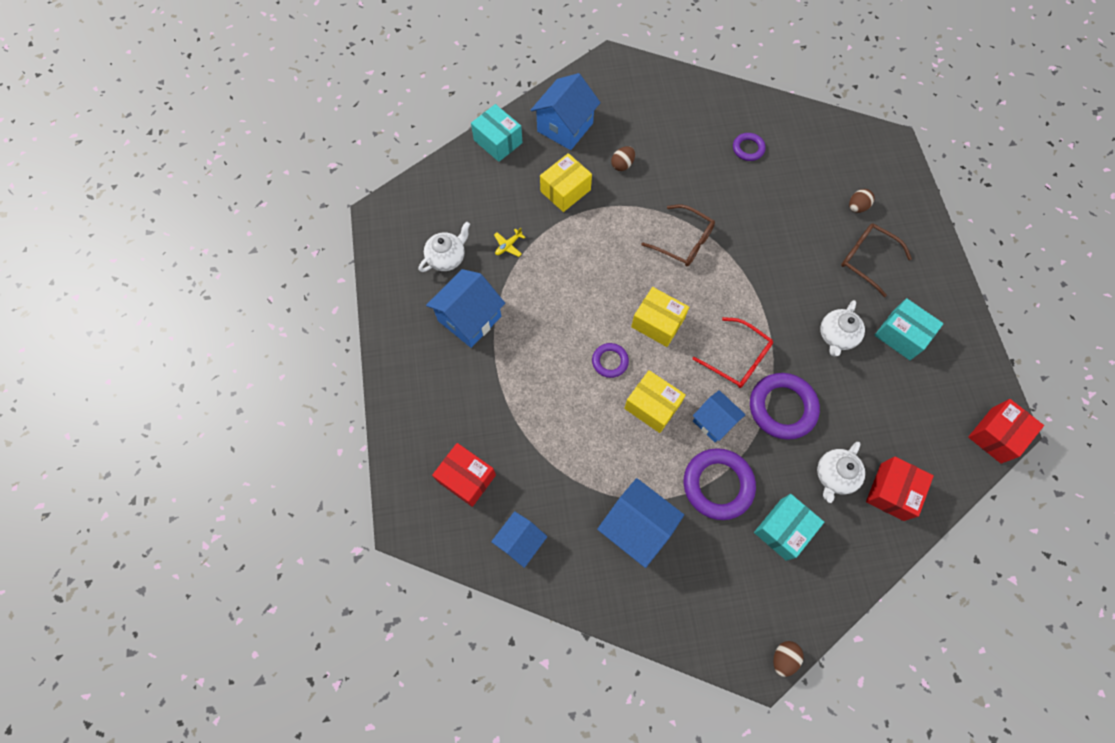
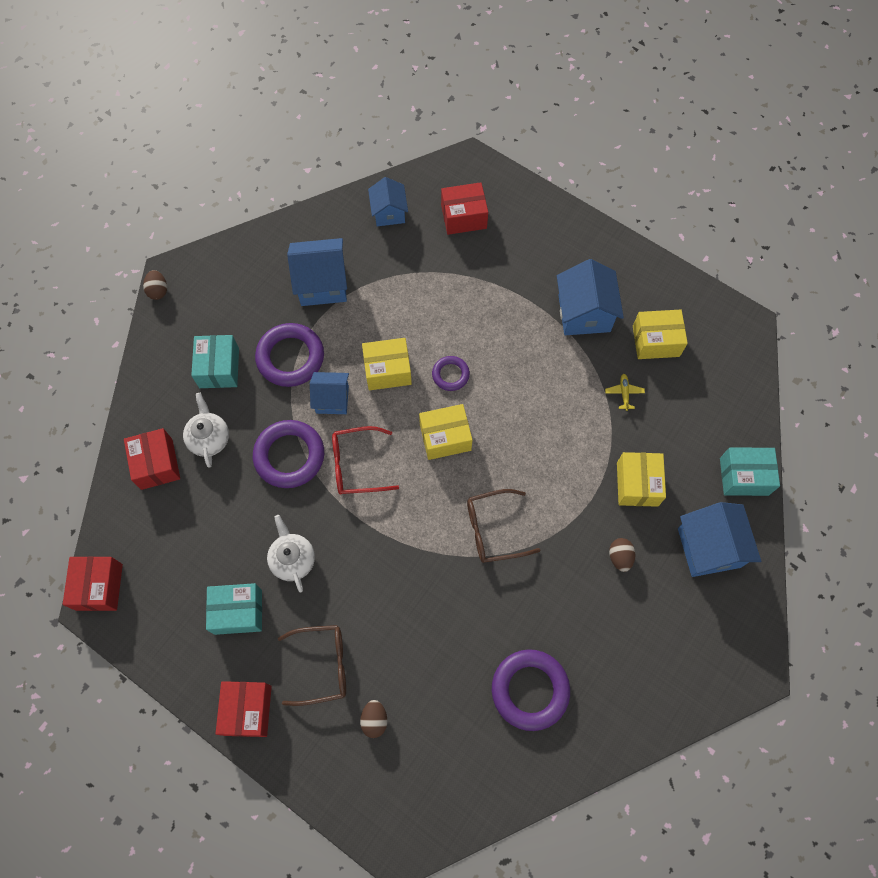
camera: 135 degrees right, 0 degrees up
(447, 257) = (656, 341): white teapot -> yellow box
(748, 149) = (530, 690): purple ring -> purple ring, size x1.83
(936, 274) = (247, 710): none -> red box

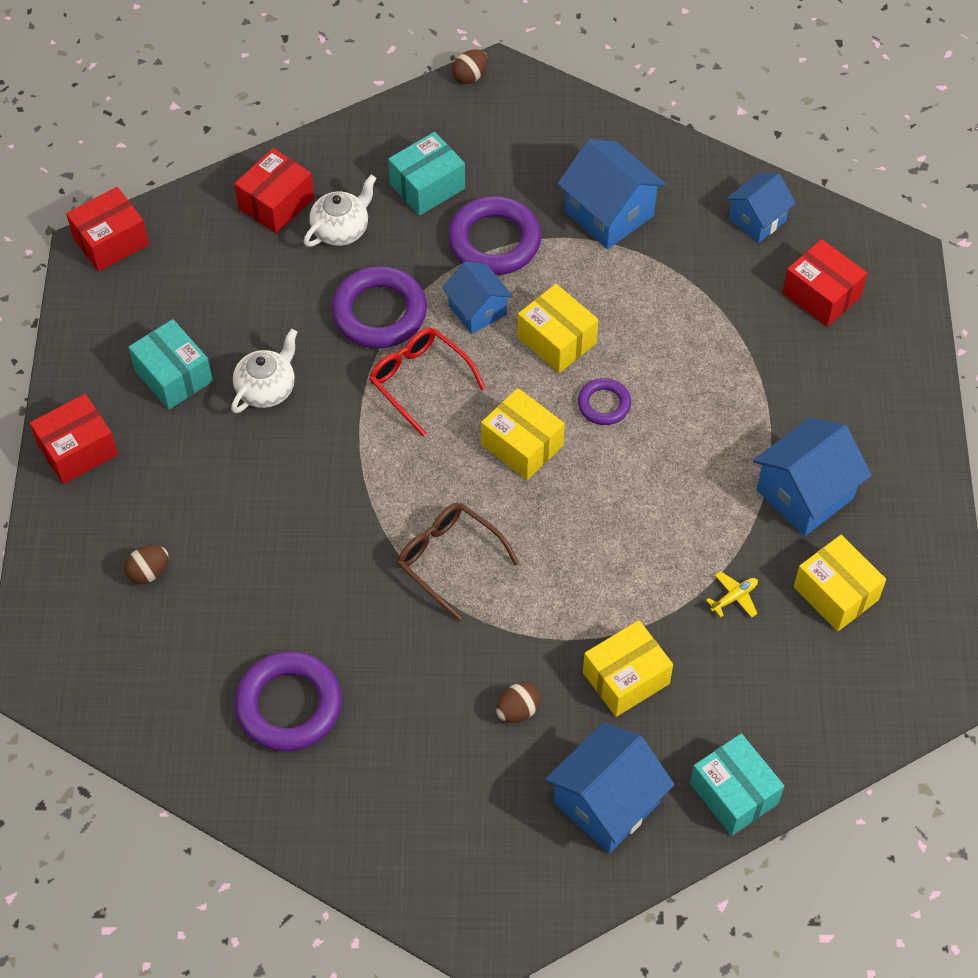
camera: 55 degrees right, 10 degrees down
(322, 665) = (172, 487): brown glasses -> none

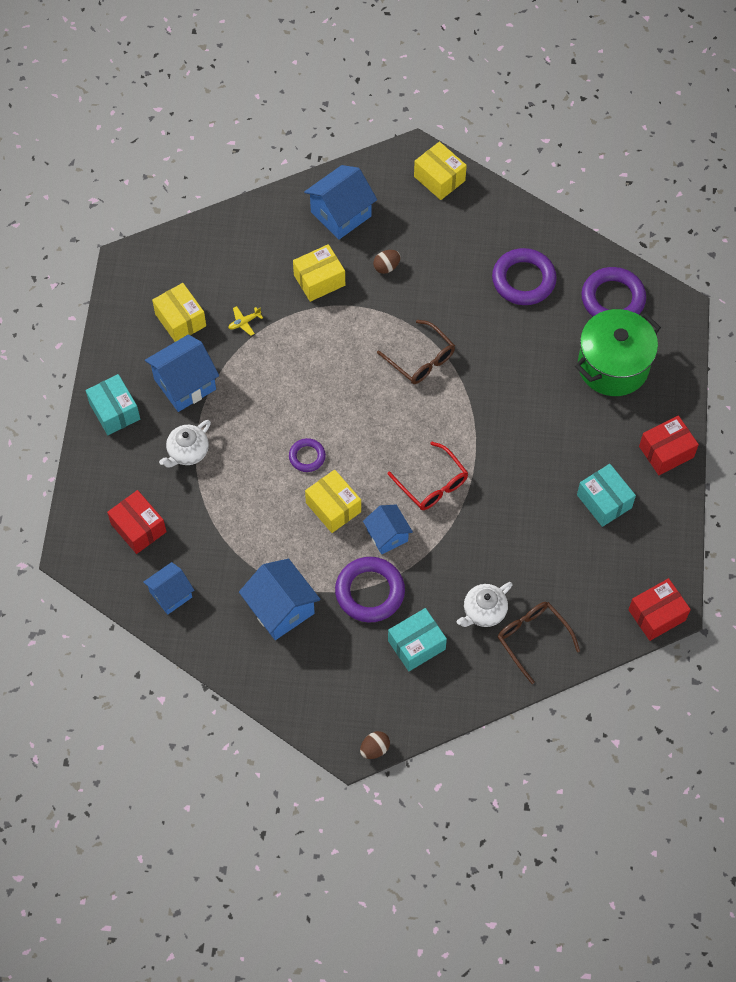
camera: 175 degrees left, 5 degrees up
(148, 572) = (613, 366): brown egg -> green pot
(266, 388) = (538, 486): white teapot -> white teapot (187, 452)
(276, 203) = (532, 639): red box -> brown glasses
(379, 313) = (458, 539): purple ring -> purple ring (613, 299)
(522, 445) = (366, 432): yellow box -> yellow box (439, 178)
(733, 793) = (267, 213): turquoise box -> turquoise box (114, 411)

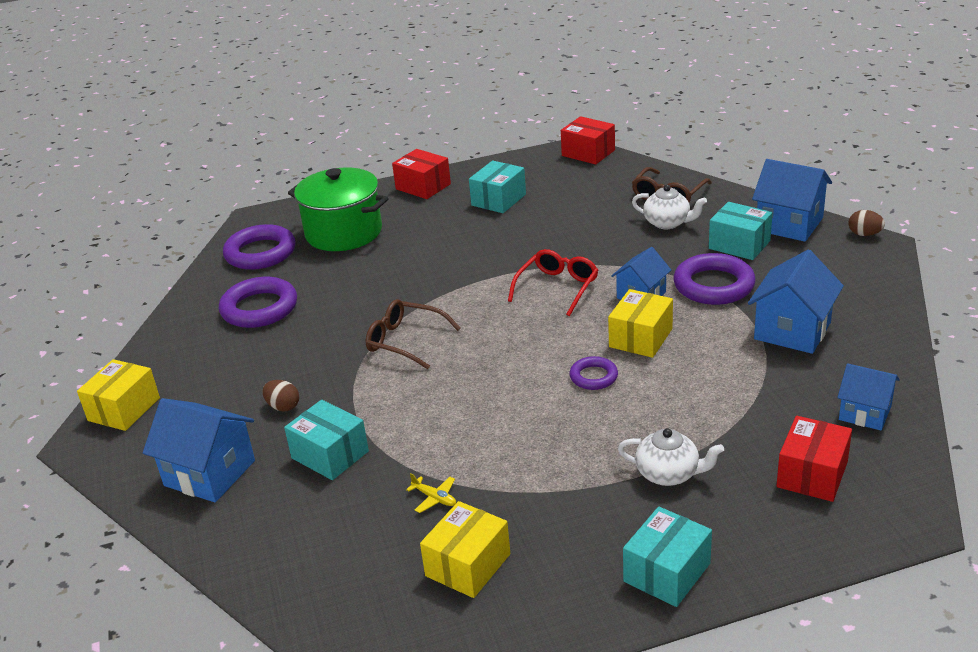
camera: 110 degrees left, 30 degrees down
(185, 384) = (570, 517): blue house -> blue house (789, 224)
(319, 280) = (330, 455): yellow box -> turquoise box
(421, 359) = (405, 341): brown glasses -> brown glasses turned 90 degrees counterclockwise

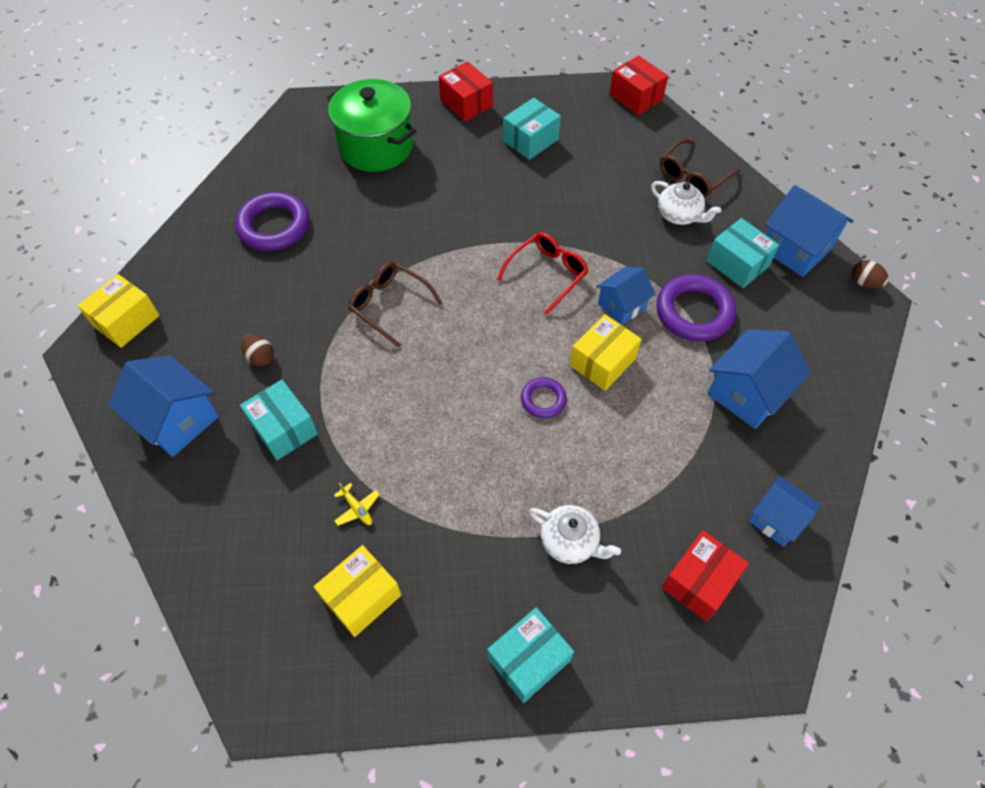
camera: 10 degrees right, 25 degrees up
(260, 253) = (294, 153): purple ring -> none

